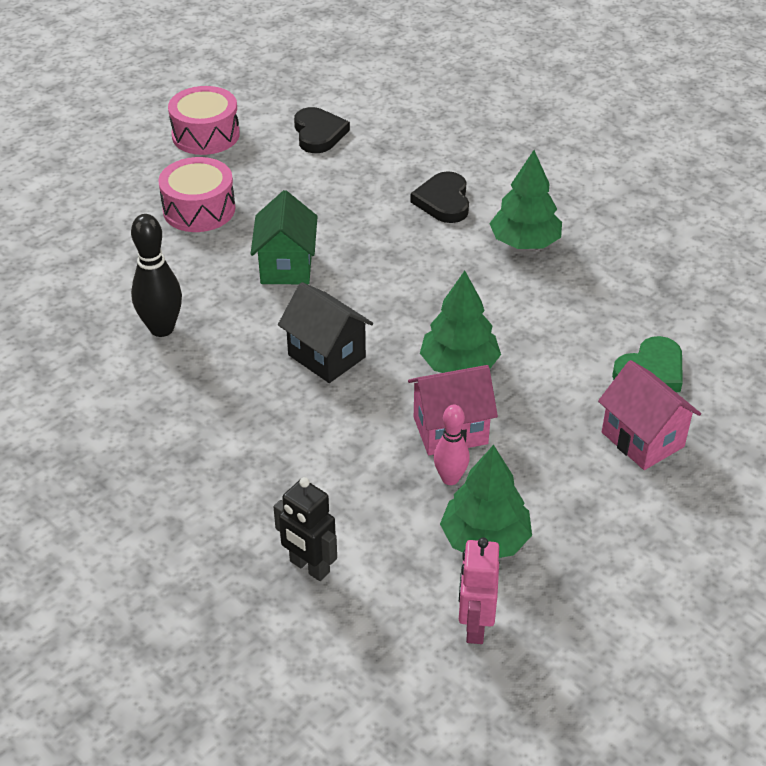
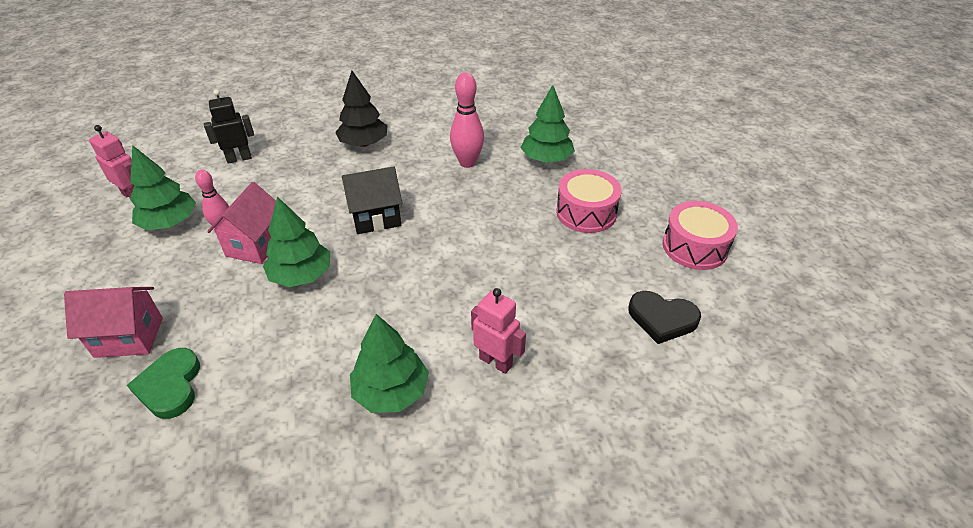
camera: 120 degrees right, 0 degrees up
(110, 267) = (546, 159): none -> green tree
(162, 329) = (467, 163): black bowling pin -> pink bowling pin
(180, 448) = (364, 143): none -> black tree
(286, 266) = (483, 232): green house -> none
(443, 201) = (496, 361): black heart -> pink robot

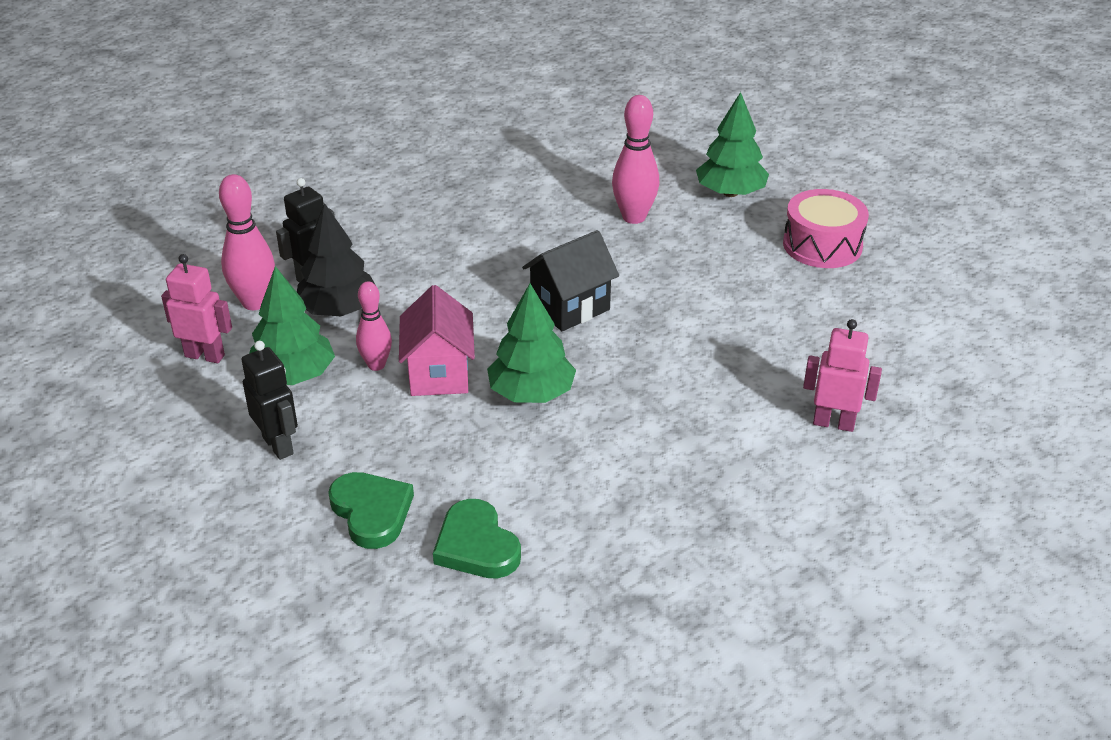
camera: 20 degrees left, 5 degrees down
(119, 270) = (278, 445): none -> black robot
(129, 337) = (371, 512): pink house -> green heart
(191, 168) = (255, 303): none -> pink bowling pin
(364, 143) = (475, 221): black tree -> black tree (338, 310)
(391, 391) = (741, 481): green tree -> none
(662, 319) = (979, 337): black heart -> none
(694, 247) = (968, 256): pink drum -> none

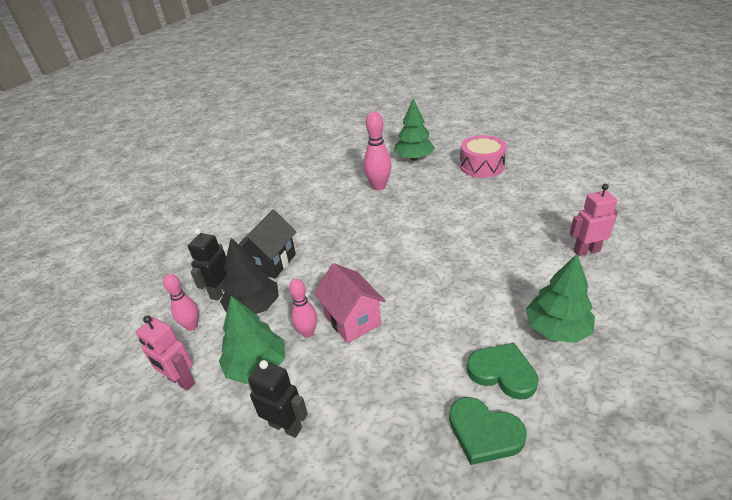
camera: 25 degrees left, 0 degrees up
(205, 355) = (181, 381): pink robot -> pink robot turned 135 degrees counterclockwise
(255, 303) = (192, 326): pink bowling pin -> pink bowling pin, size x0.65
(371, 512) = (394, 445): green heart -> green heart (502, 372)
(531, 393) = (418, 307): green tree -> green tree (556, 329)
(570, 308) = (391, 246): black house -> black house (271, 262)

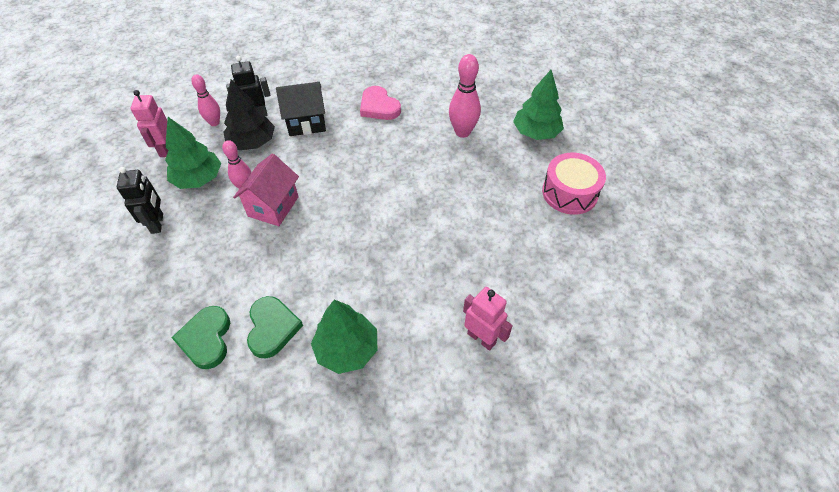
camera: 50 degrees right, 15 degrees up
(303, 215) = (379, 107): none -> pink heart

